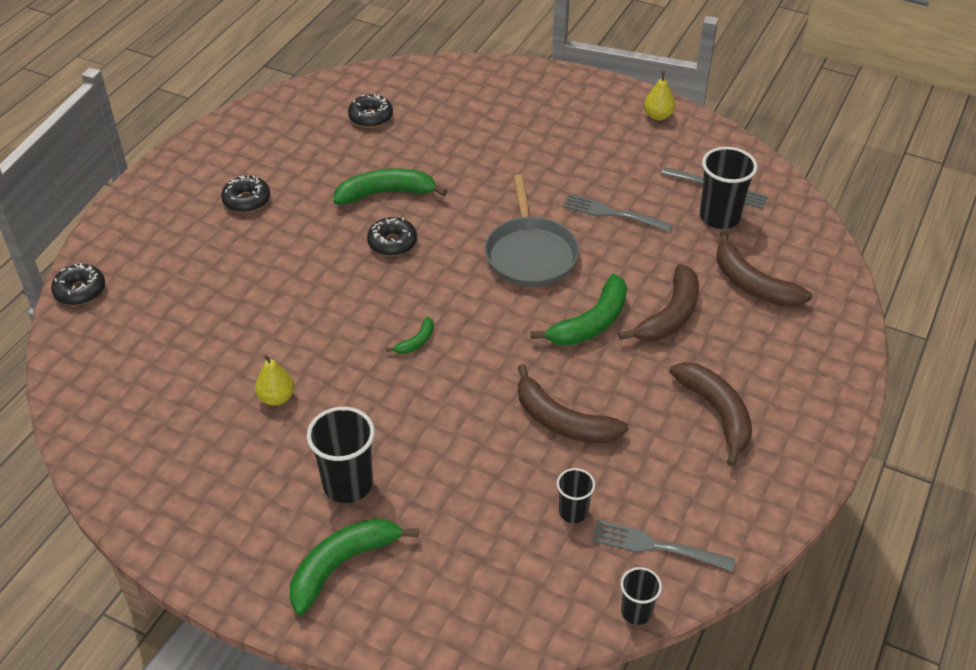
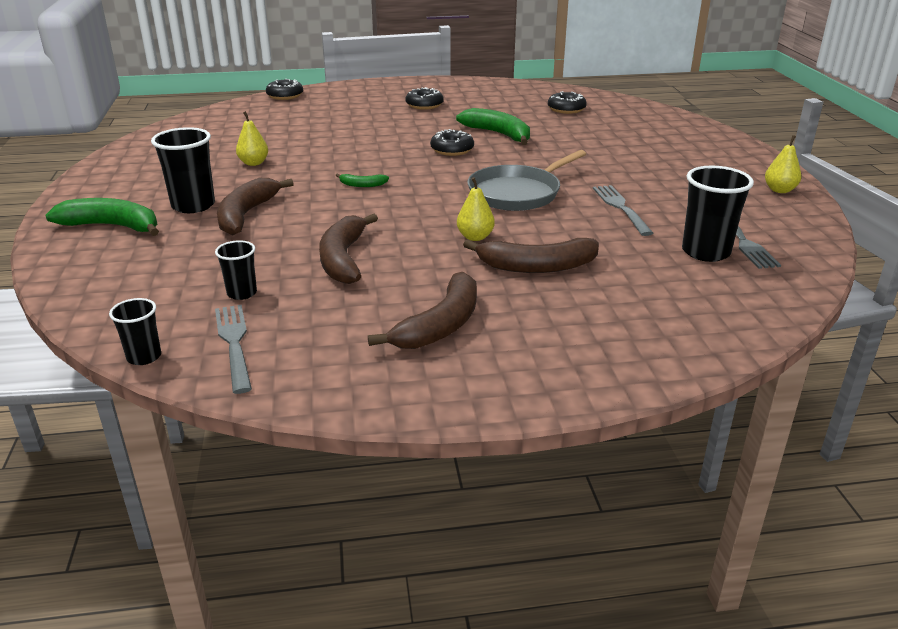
camera: 55 degrees right, 15 degrees down
(591, 323) = (475, 237): green banana -> yellow pear
(752, 284) = (644, 294): brown banana -> brown banana (246, 215)

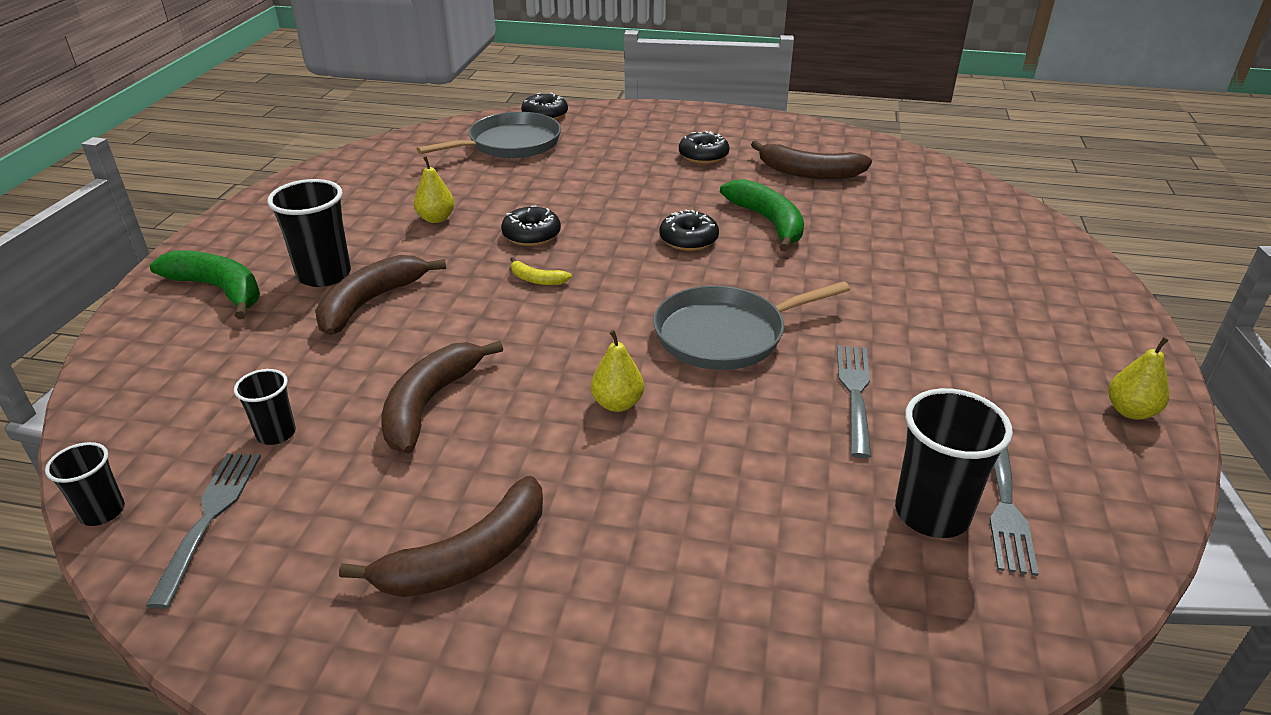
camera: 20 degrees right, 5 degrees up
(272, 115) = (510, 144): none -> grey pan
(362, 185) = (537, 280): green banana -> yellow banana
(537, 266) = (664, 480): brown banana -> brown banana (809, 173)
(566, 109) = (890, 192): black donut -> black donut (531, 235)

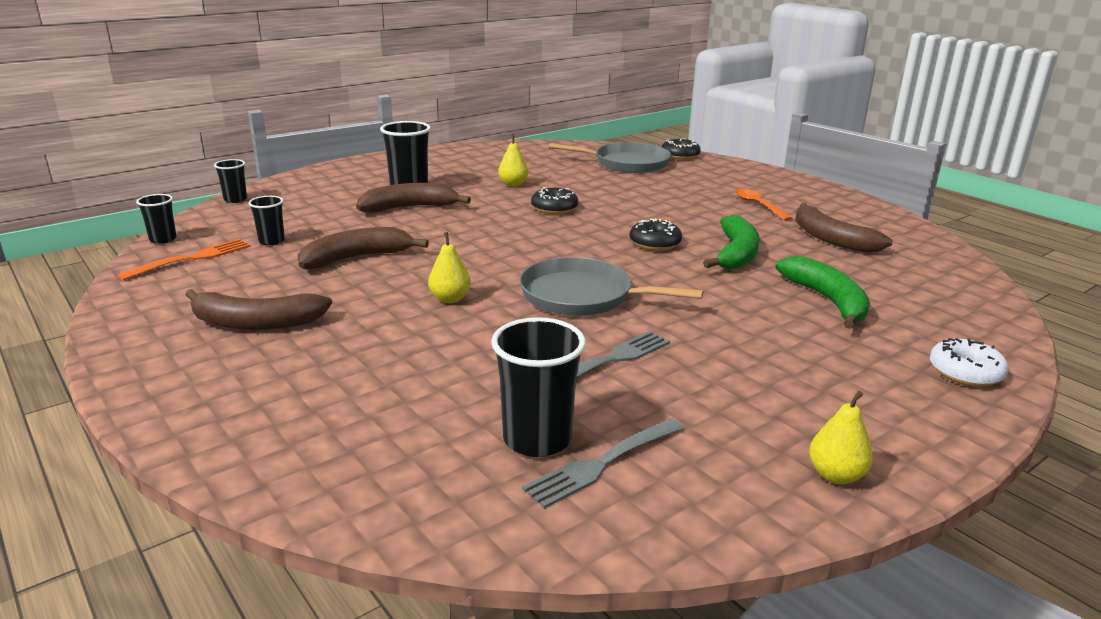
camera: 40 degrees right, 10 degrees down
(99, 394) = (235, 199): none -> black cup
(209, 518) = (192, 259): grey fork -> orange fork
(219, 290) = (351, 179): green banana -> green banana (827, 300)
(537, 280) = (516, 229): yellow banana -> none
(703, 156) = (758, 205): black donut -> orange spoon
(1063, 270) = (965, 372): none -> white donut

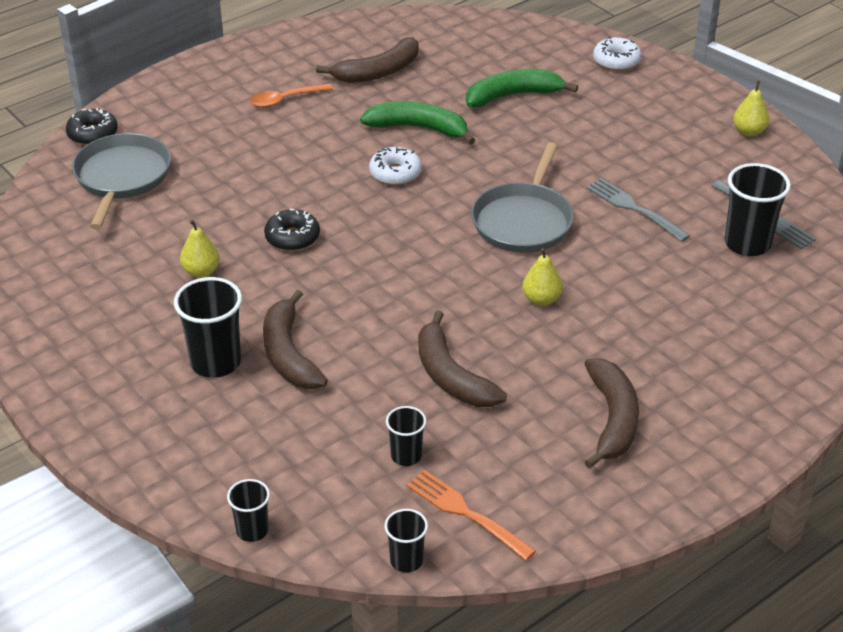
camera: 90 degrees left, 15 degrees up
(655, 243) = (395, 173): black donut -> white donut

